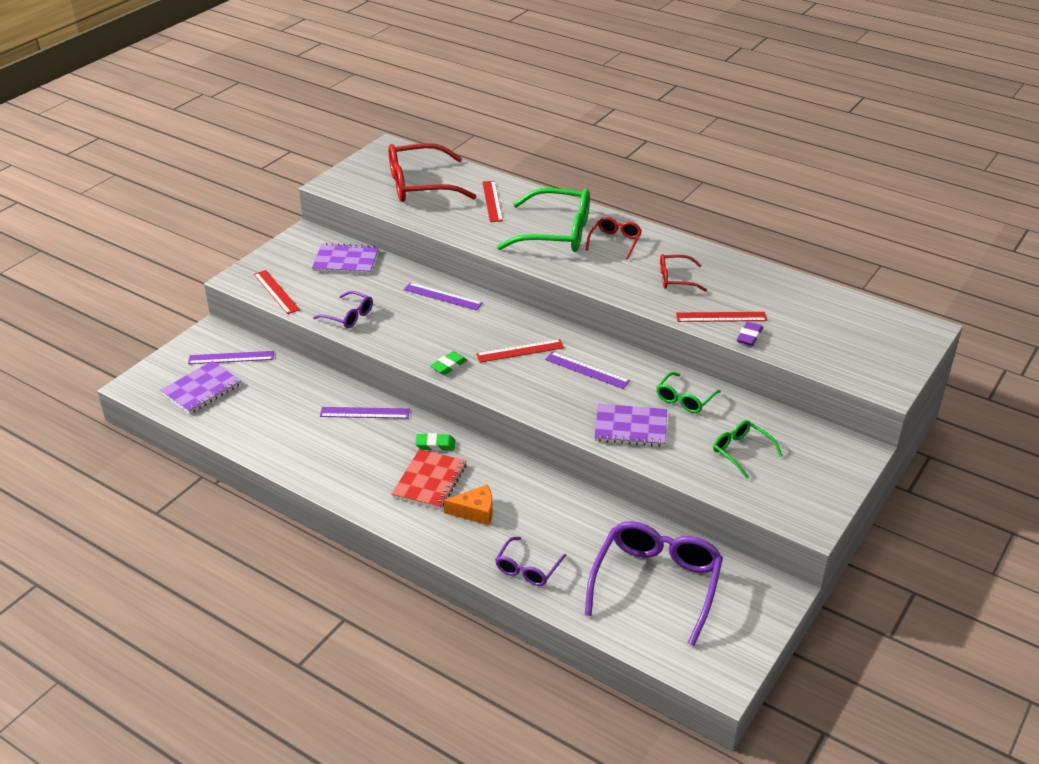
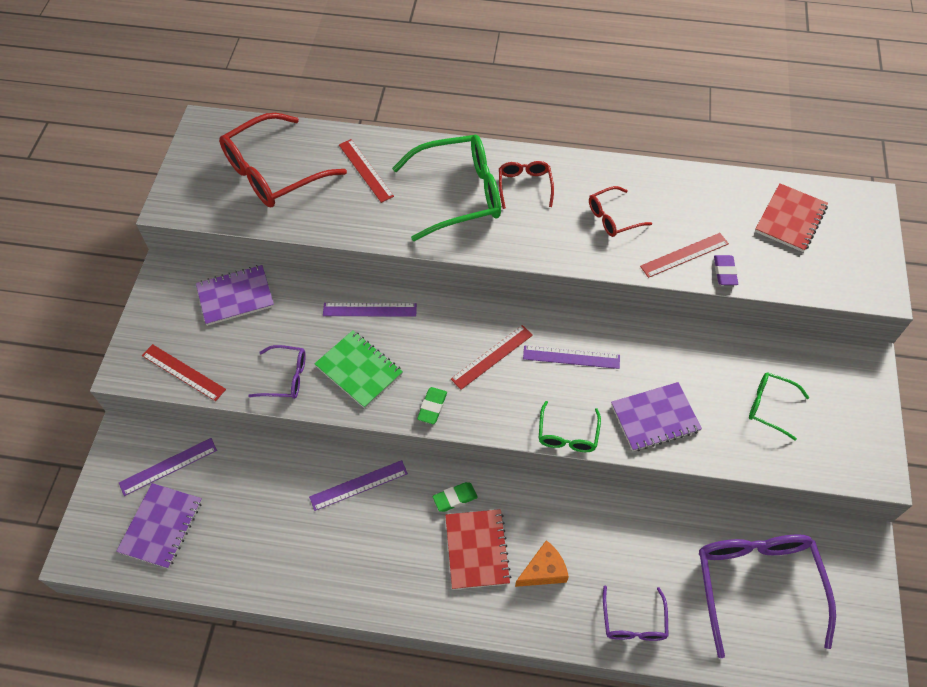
camera: 25 degrees left, 20 degrees up
(407, 328) = (359, 370): none -> green notebook
(684, 399) = (683, 359): green glasses -> green glasses (567, 435)
(838, 321) = (790, 219): none -> red notebook

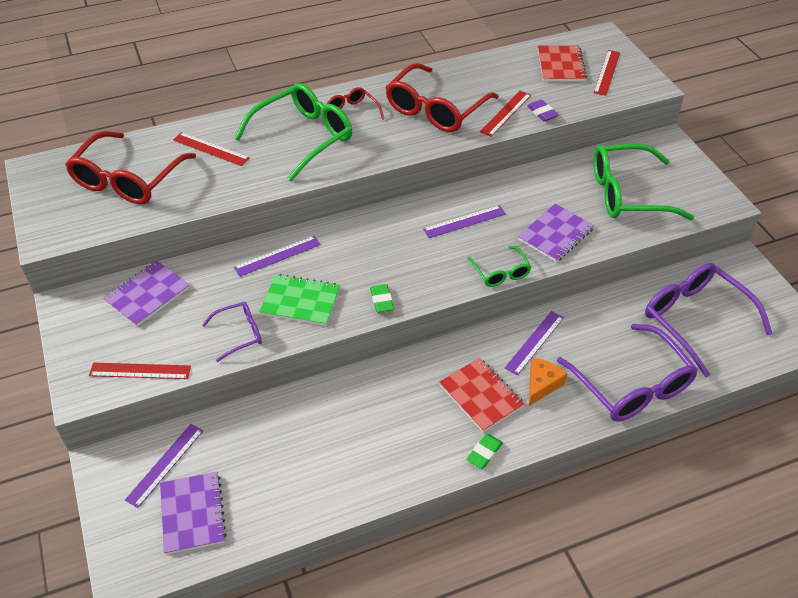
camera: 30 degrees left, 10 degrees down
(358, 485) = (350, 397): purple ruler -> purple ruler (535, 342)
(455, 498) = (437, 369): green eraser -> green eraser (484, 453)
(492, 357) = (403, 246): red ruler -> red ruler (607, 72)
(612, 218) = (435, 109): red glasses -> red glasses, size x1.97
(633, 622) = (631, 385): purple glasses -> purple glasses, size x1.97
(769, 406) = (627, 193): green glasses -> green glasses, size x1.97

